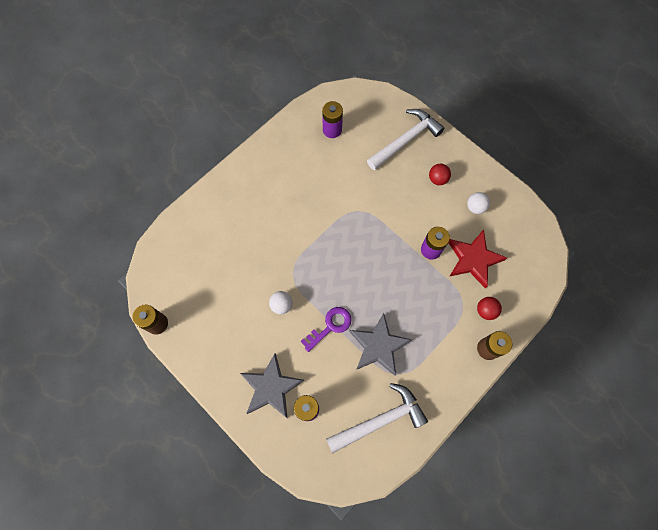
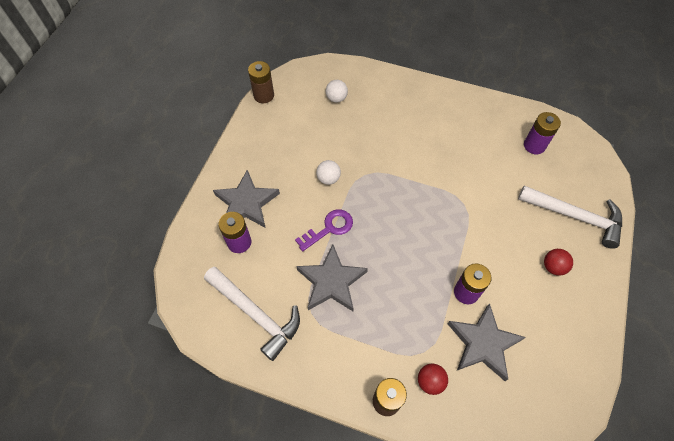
camera: 65 degrees right, 10 degrees down
(330, 326) = (329, 228): purple key -> purple key turned 60 degrees counterclockwise
(473, 259) = (483, 343): red star -> grey star
(475, 207) = (548, 321): white ball -> white ball (336, 98)

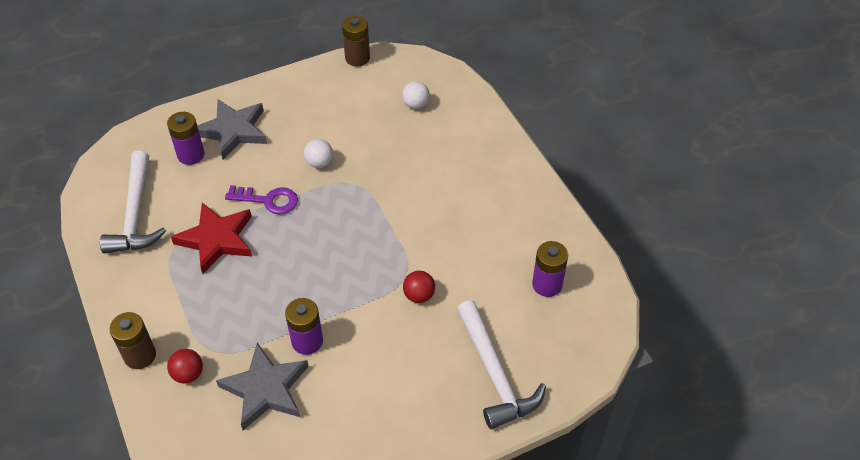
camera: 45 degrees right, 10 degrees down
(331, 281) = (217, 239): grey star -> red star
(553, 267) = (411, 392): red ball -> red ball (419, 295)

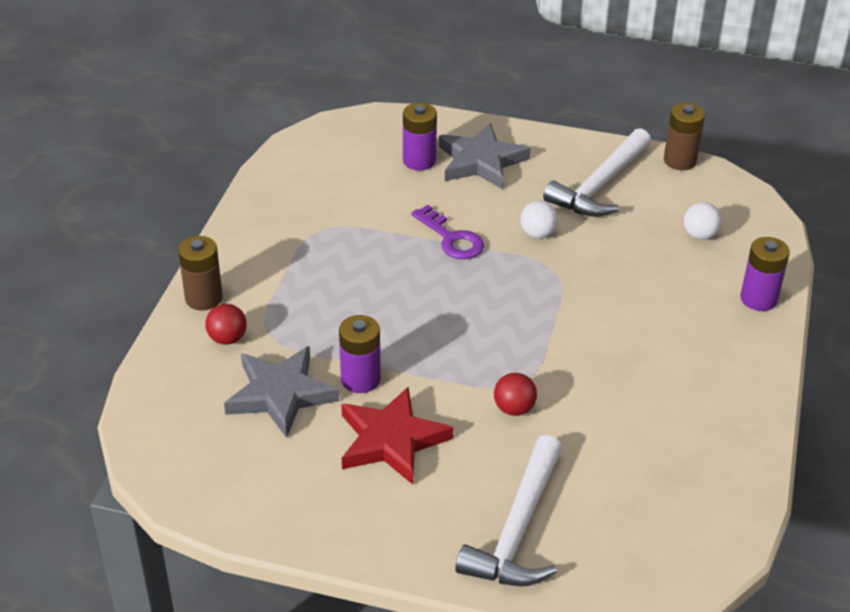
camera: 40 degrees right, 10 degrees down
(135, 214) = (318, 183): white hammer -> white hammer (600, 185)
(217, 239) = (368, 244): red star -> red star (391, 440)
(547, 284) = (668, 485): purple battery -> purple battery (758, 299)

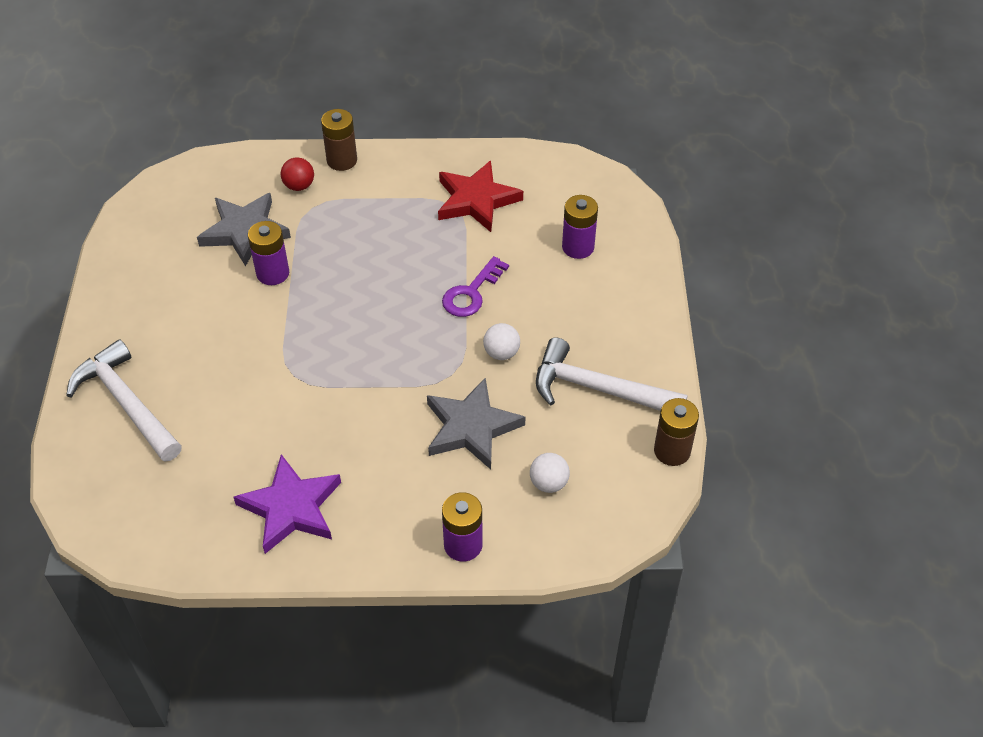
camera: 75 degrees right, 10 degrees up
(391, 440) = (208, 307): red star -> red star (476, 200)
(481, 161) = (597, 291): grey star -> grey star (471, 427)
(514, 409) = (261, 377): red ball -> none
(517, 529) = (127, 403): white hammer -> white hammer turned 45 degrees clockwise
(695, 408) = (291, 508): none -> purple star

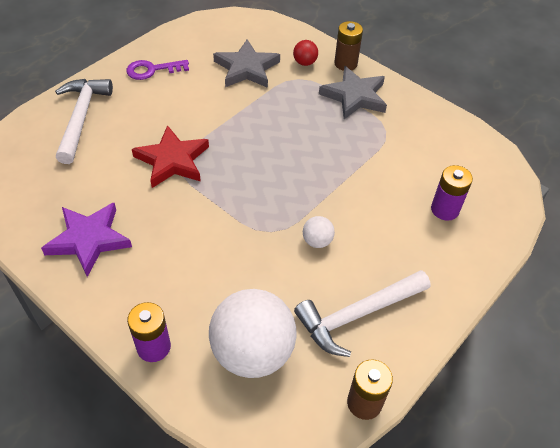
camera: 40 degrees right, 0 degrees up
(273, 273) = (235, 100): purple battery -> none
(471, 293) = (339, 190): purple key -> purple key (152, 70)
(471, 427) = (244, 274): grey star -> grey star (354, 96)
(476, 200) = (405, 136): red star -> red star (172, 160)
(548, 483) = (252, 352): white ball -> white ball, size x2.33
(598, 389) = (357, 315): white hammer -> white hammer turned 90 degrees counterclockwise

